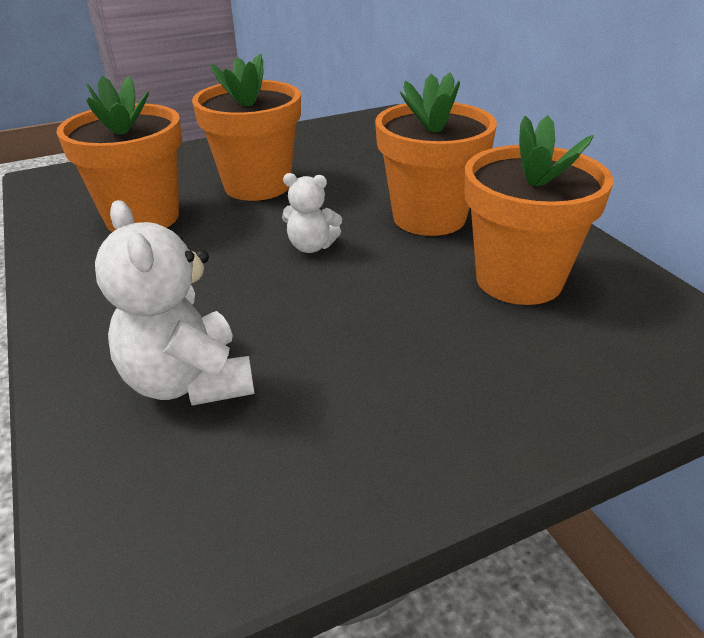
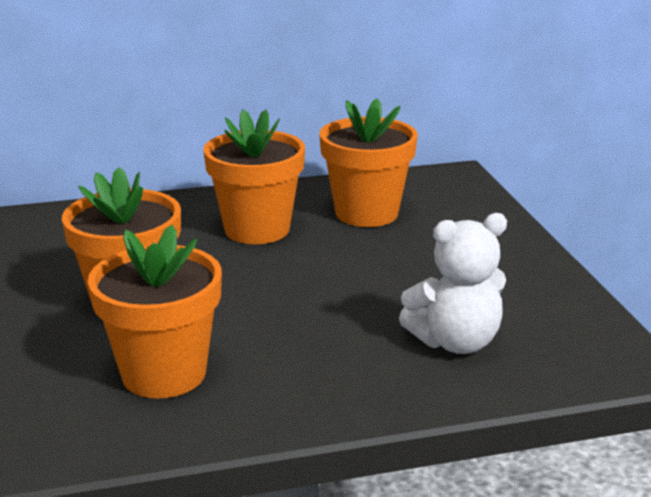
camera: 80 degrees left, 10 degrees down
(311, 246) = (280, 283): white teddy bear -> none

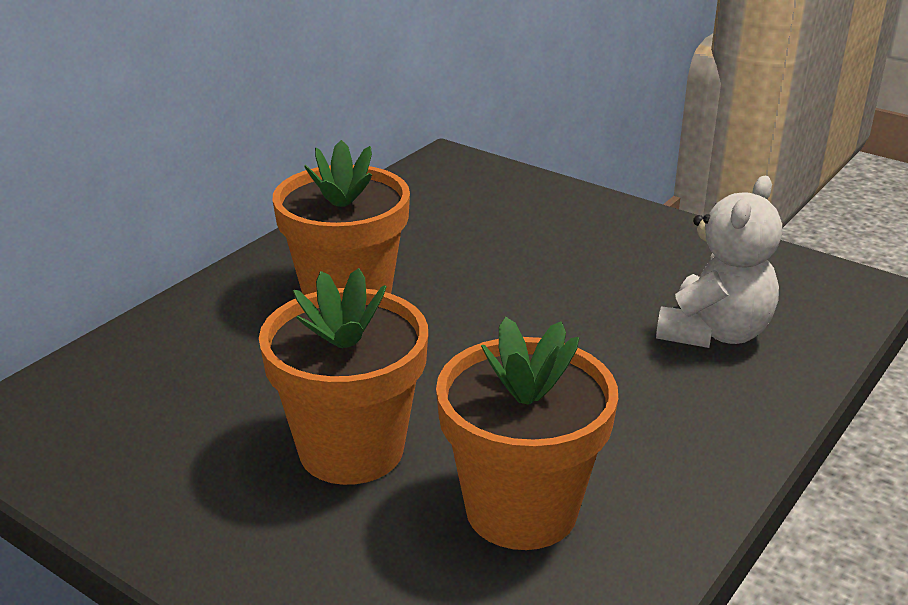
camera: 40 degrees left, 5 degrees up
(366, 213) = (430, 234): orange flower pot -> none

